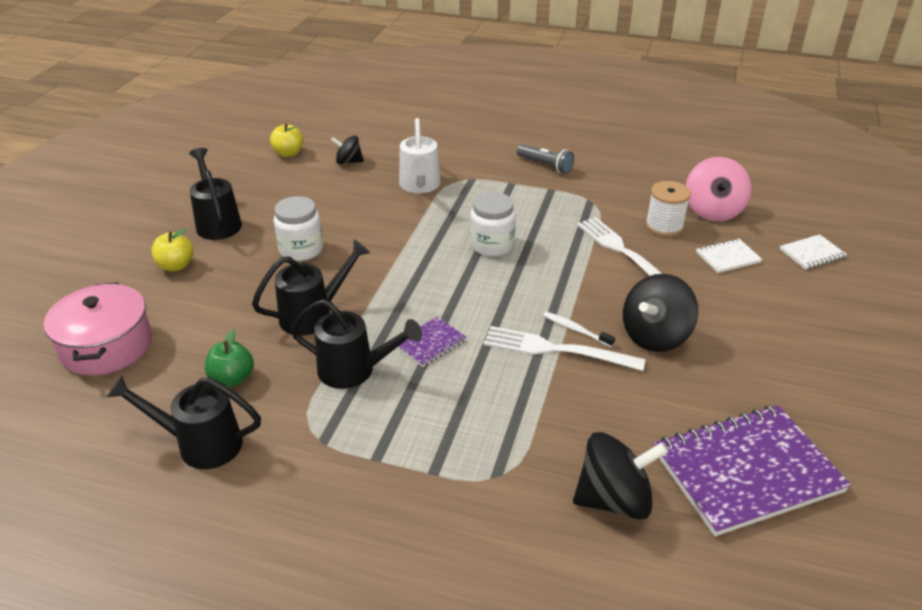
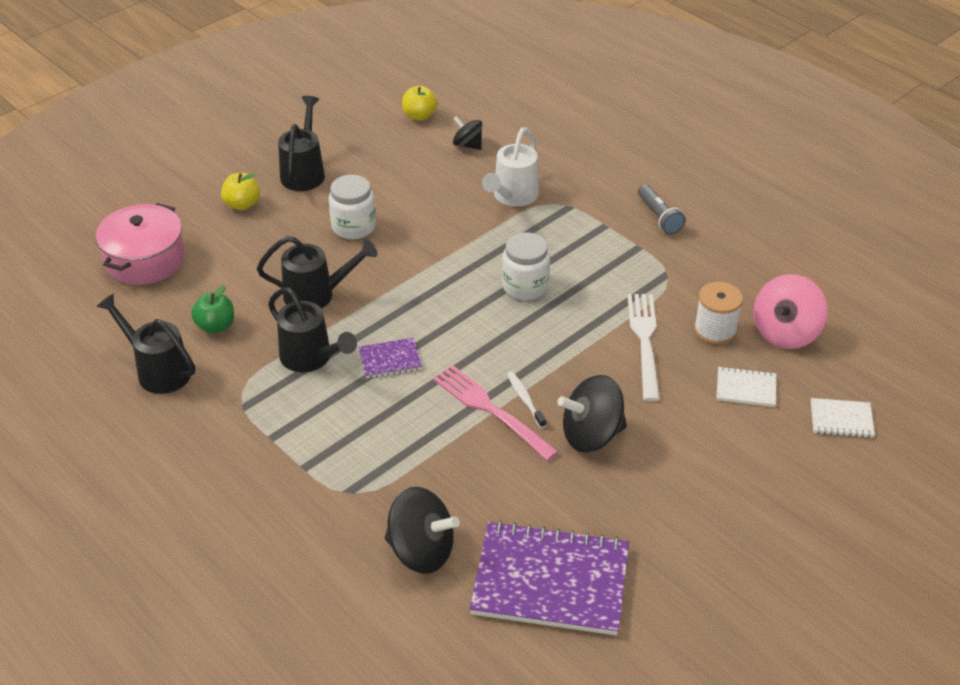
camera: 30 degrees right, 5 degrees up
(555, 349) = (489, 409): white fork -> pink fork

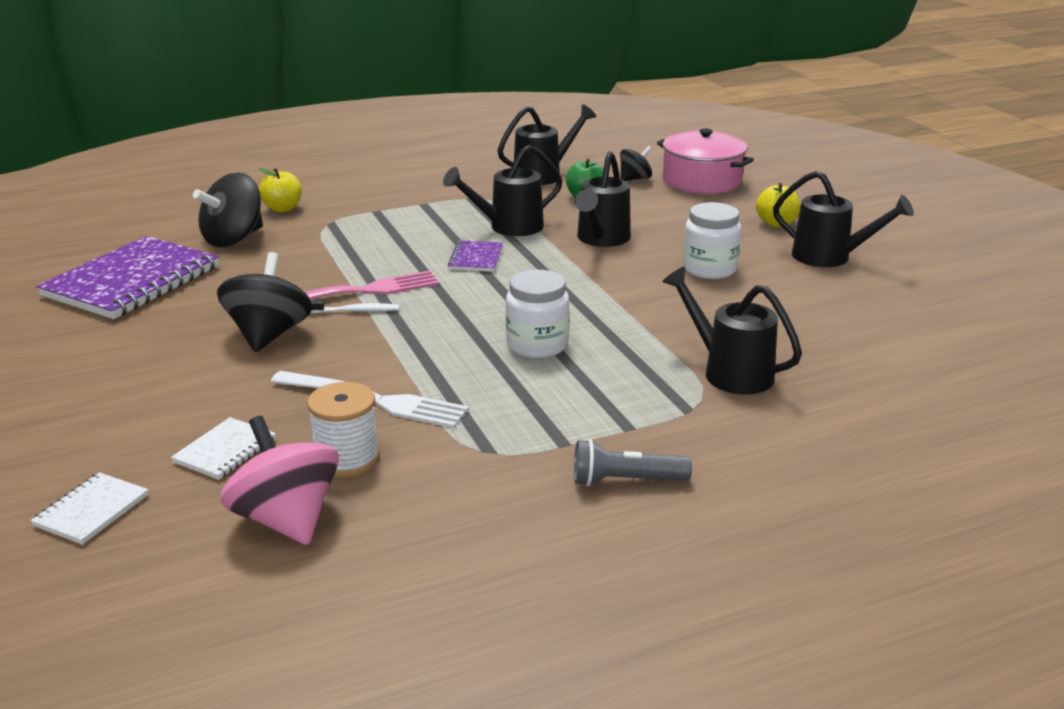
camera: 110 degrees right, 15 degrees down
(419, 116) = (953, 340): yellow apple -> yellow apple (282, 208)
(467, 145) = (870, 362): black spinning top -> black spinning top (635, 179)
(512, 197) = (729, 372): white watering can -> black watering can

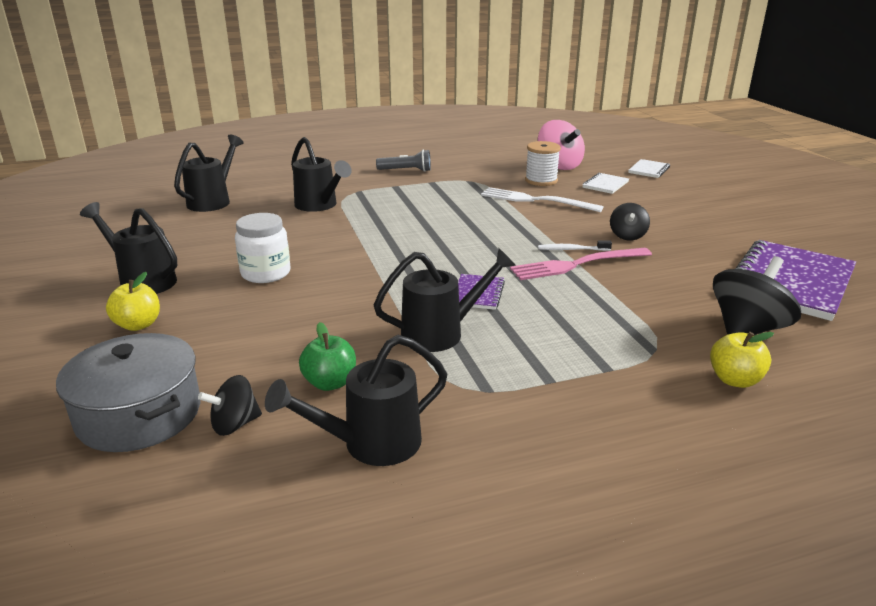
camera: 175 degrees left, 0 degrees up
(269, 335) = (627, 236): black spinning top -> black spinning top, size x0.58
(537, 345) = (435, 223): white jar -> none
(601, 239) = (345, 311): black watering can -> black watering can (213, 201)
(702, 180) = (139, 414): pink pot -> grey pot

